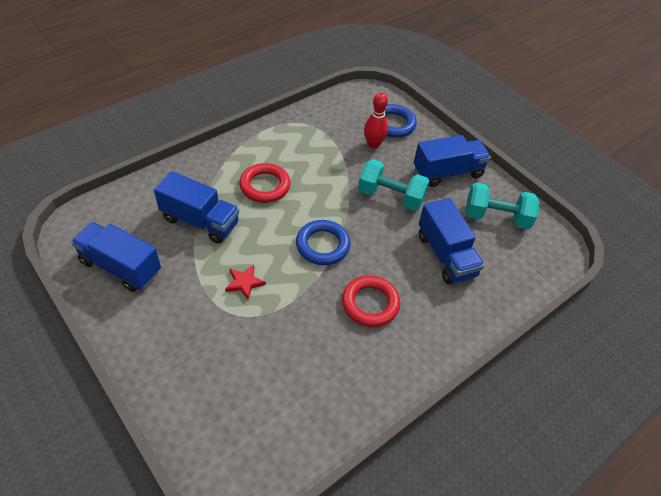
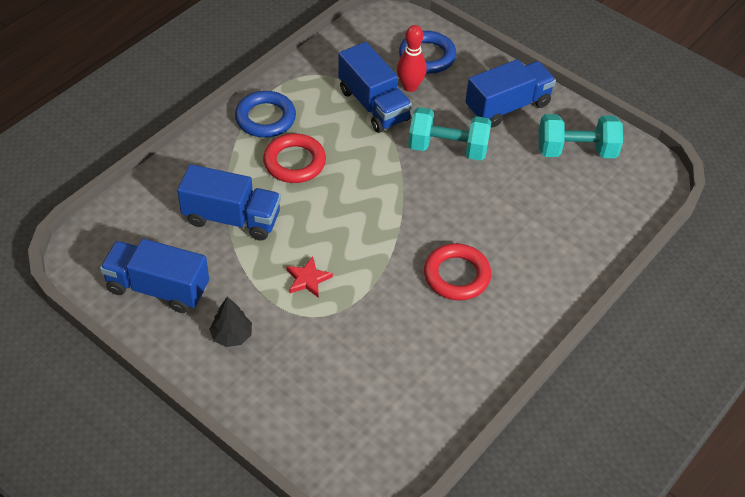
camera: 10 degrees left, 0 degrees up
(165, 319) = (232, 336): none -> black tree
(323, 245) = (384, 220): blue ring -> blue ring (265, 118)
(445, 255) = (527, 205): blue truck -> blue truck (373, 105)

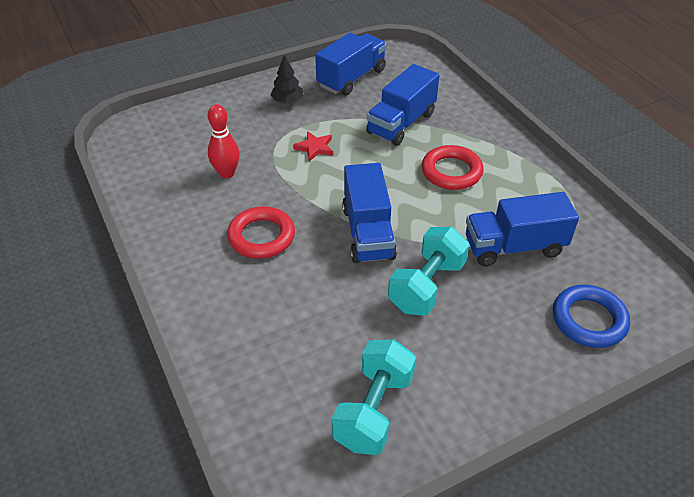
camera: 115 degrees right, 5 degrees down
(265, 118) = (517, 167): blue ring -> none
(410, 86) = (536, 286): red bowling pin -> red bowling pin (227, 173)
(507, 106) = (476, 368): blue truck -> blue truck (368, 232)

